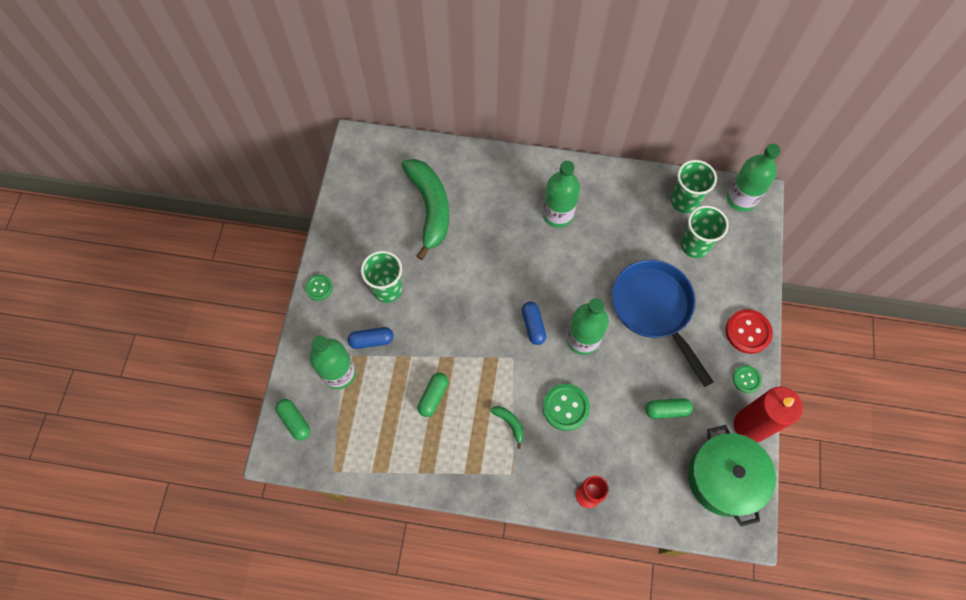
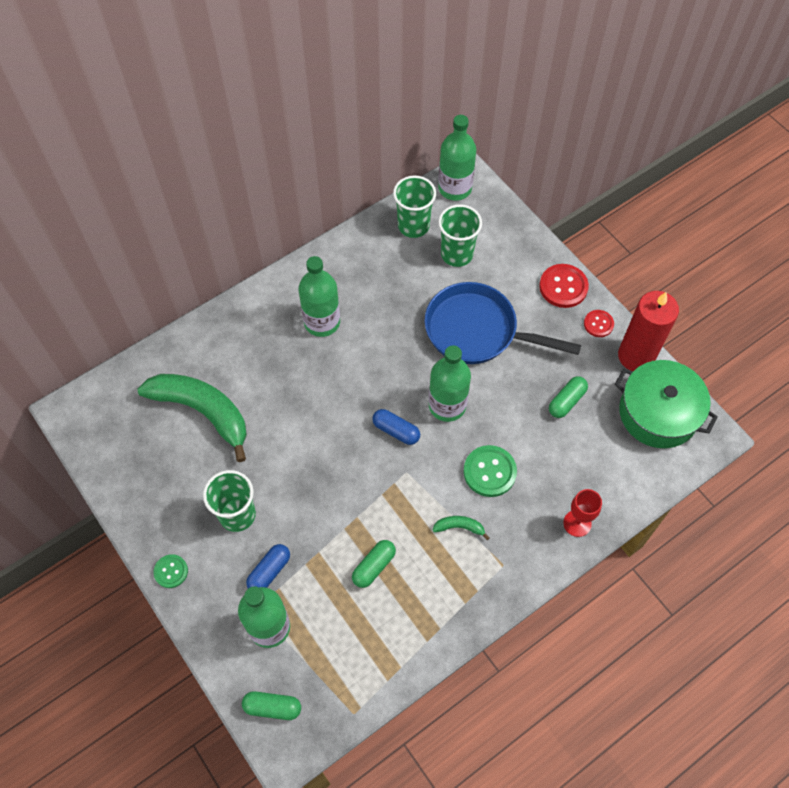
camera: 45 degrees left, 5 degrees down
(433, 396) = (374, 566): green capsule -> green capsule turned 60 degrees clockwise
(746, 379) = (598, 324): green button -> red button

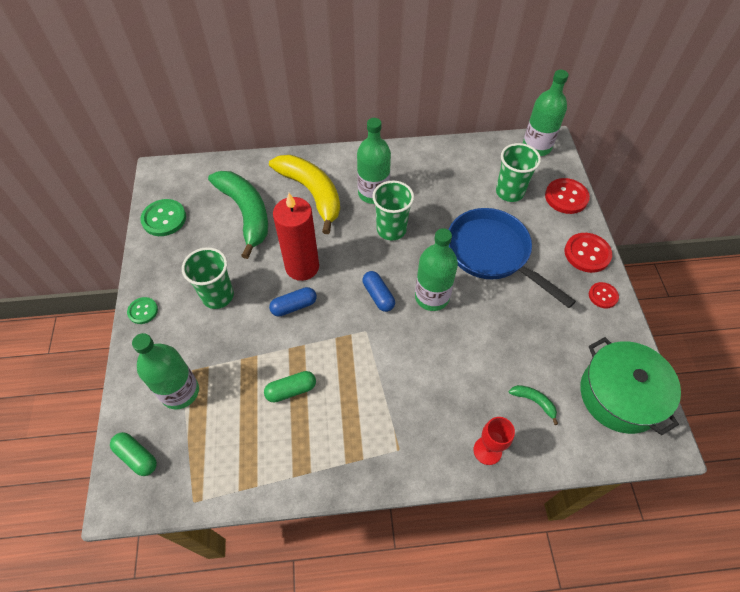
camera: 30 degrees right, 5 degrees down
(258, 354) = (312, 193): none -> yellow banana
(269, 571) = (210, 349): blue capsule -> blue capsule (294, 306)
(413, 226) = (487, 159): green cup -> green cup (391, 229)
(459, 527) = (381, 397): green banana -> green banana (534, 402)
(489, 472) = (435, 366): green button -> green button (164, 219)
(513, 234) = (566, 197): none -> red button
(566, 401) = (538, 343): green capsule -> none
(636, 356) = (624, 337): red candle -> red candle (302, 267)

